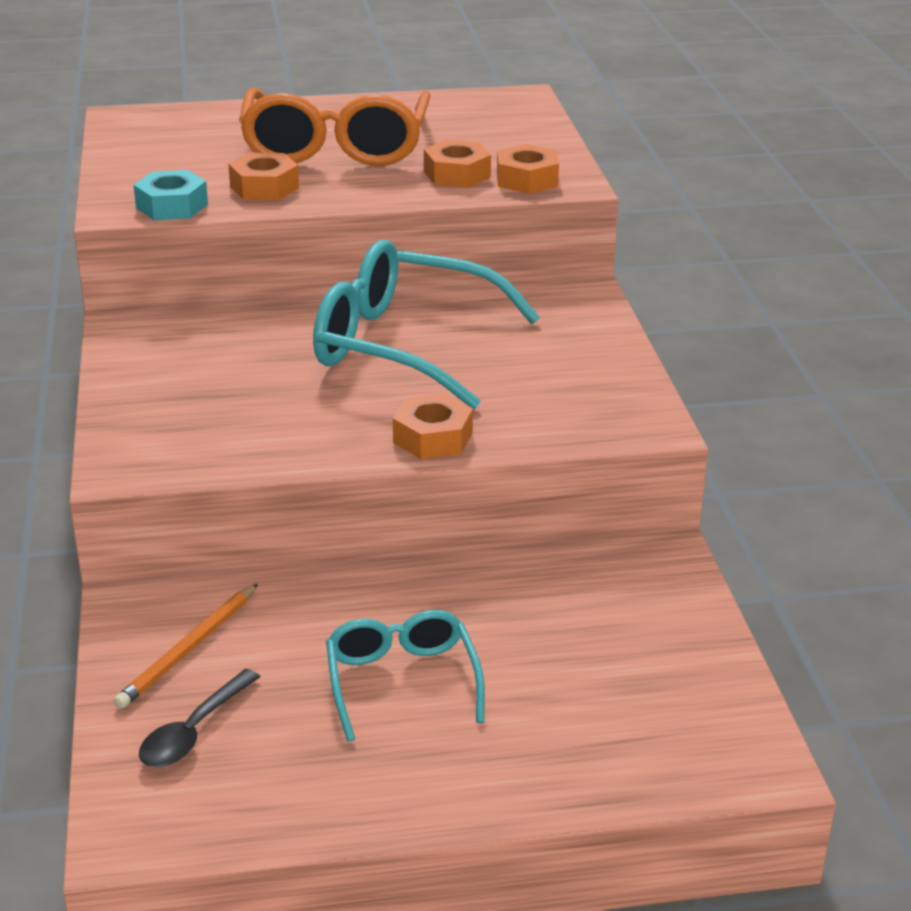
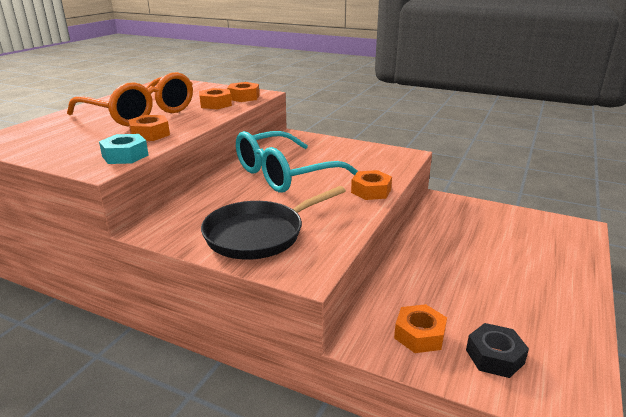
camera: 55 degrees left, 5 degrees down
(188, 649) = (419, 335): orange pencil -> orange nut
(189, 398) = (259, 234): none -> black pan
(194, 731) = (495, 356): black spoon -> black nut
(402, 681) = (488, 281): turquoise glasses -> none

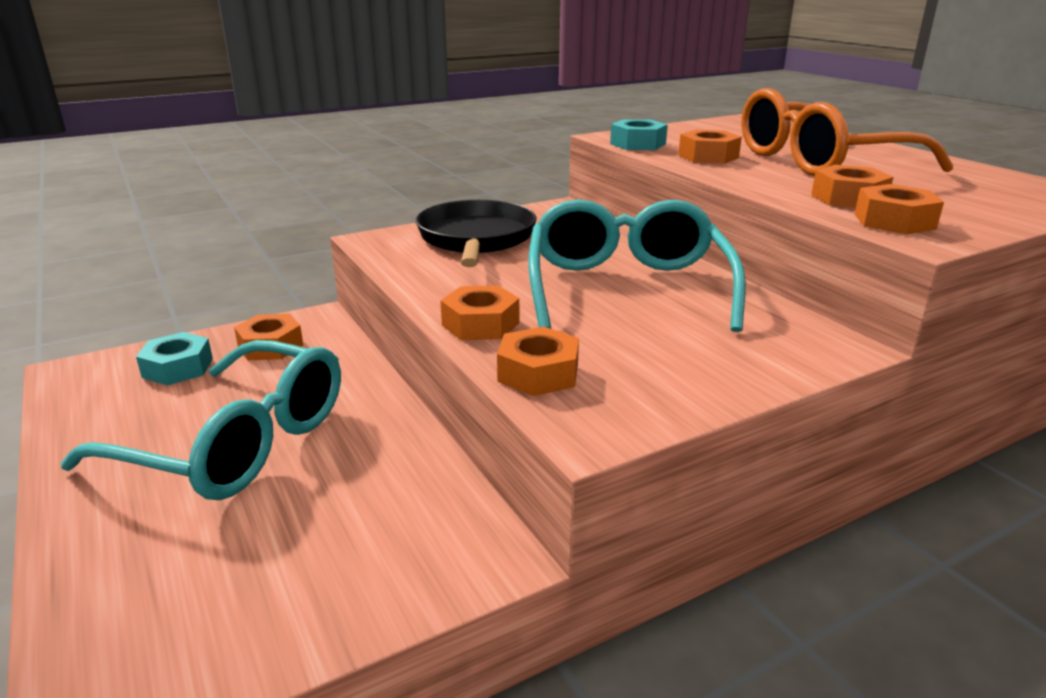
camera: 125 degrees right, 0 degrees up
(389, 169) = (538, 373): none -> orange nut
(492, 278) = (237, 443): none -> turquoise glasses
(495, 356) = (178, 368): black nut -> turquoise nut

